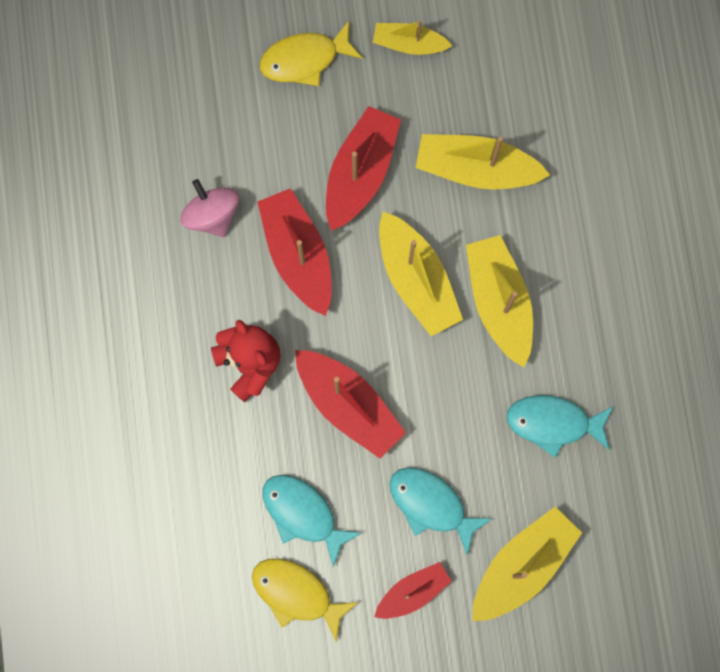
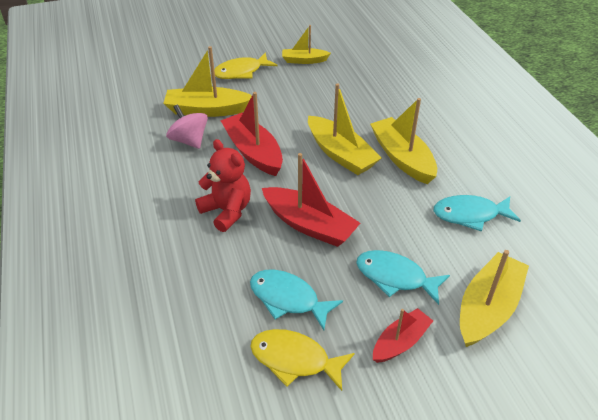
camera: 10 degrees left, 35 degrees down
(360, 172) = (288, 111): red boat -> none
(476, 168) = (362, 102): yellow boat -> yellow boat (207, 110)

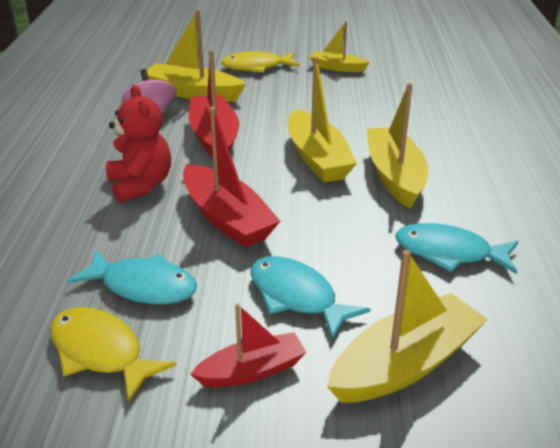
camera: 20 degrees right, 10 degrees down
(288, 299) = (143, 286): turquoise fish -> turquoise fish turned 150 degrees clockwise

